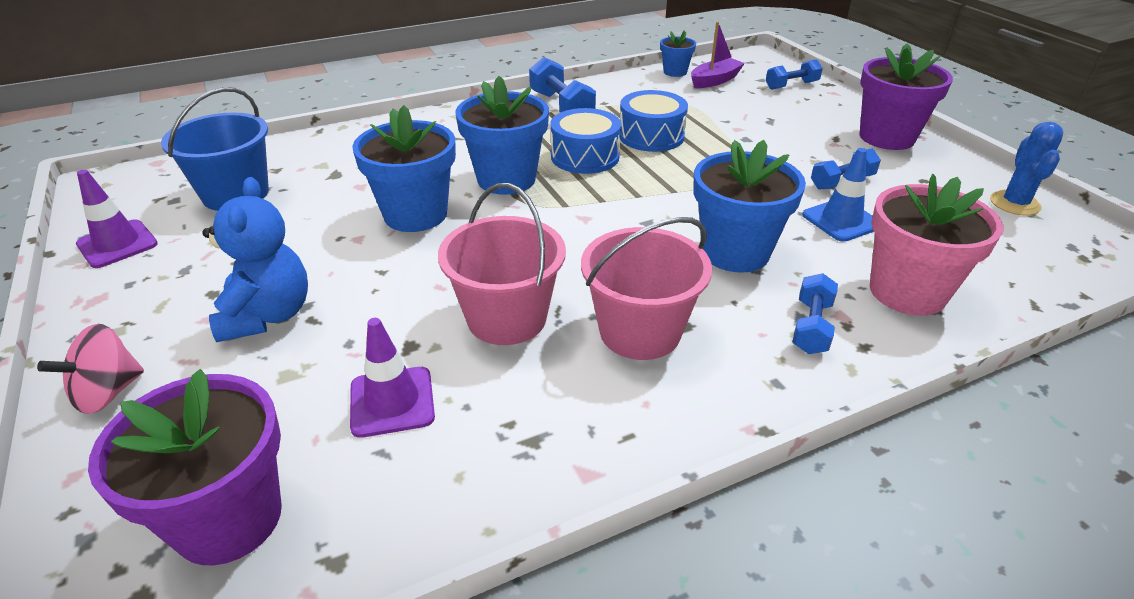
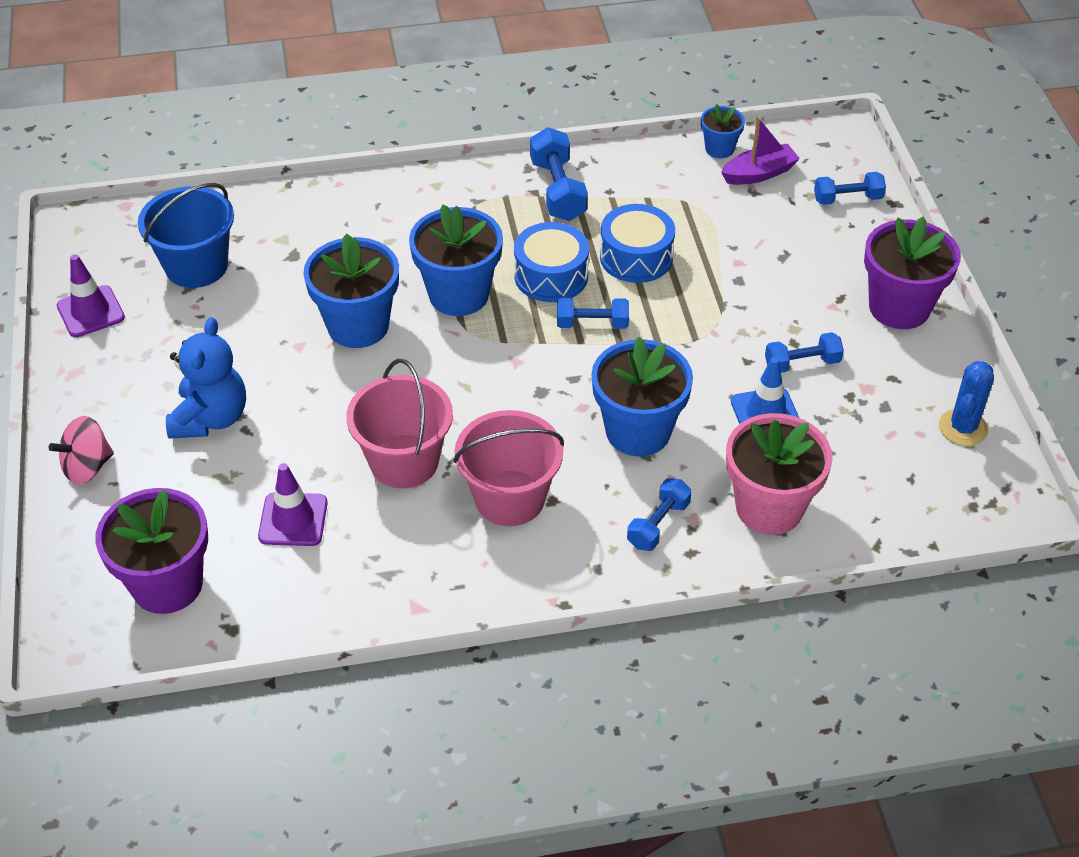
camera: 15 degrees right, 10 degrees up
(640, 182) = (592, 324): none -> blue dumbbell

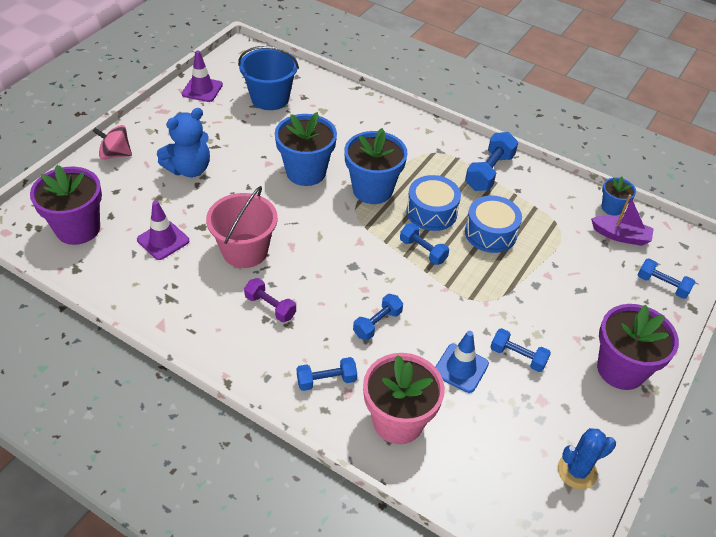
camera: 40 degrees right, 0 degrees up
(509, 498) = (270, 307): pink bucket -> purple dumbbell
(638, 431) = (377, 323): blue flower pot -> blue dumbbell

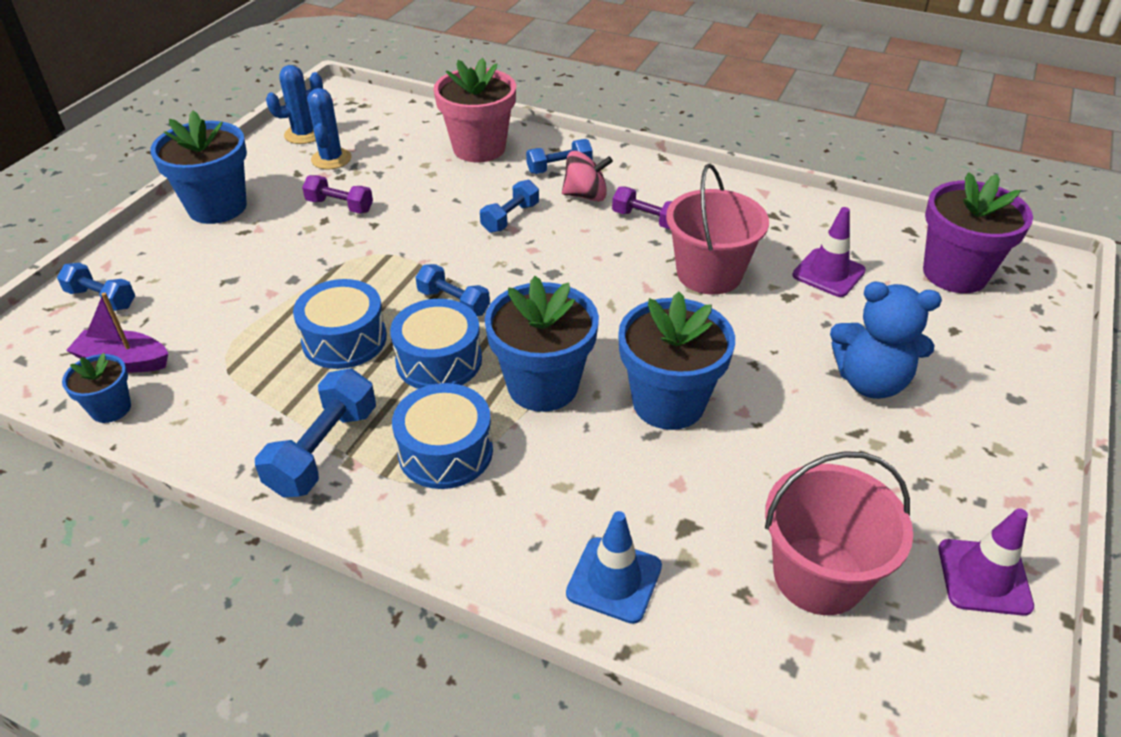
camera: 175 degrees right, 5 degrees down
(115, 154) = (1014, 391): pink spinning top -> pink spinning top (586, 195)
(189, 169) = (870, 381): blue teddy bear -> blue teddy bear turned 120 degrees counterclockwise
(270, 98) = (818, 575): blue bucket -> pink bucket
(427, 164) = (445, 451): none -> blue drum
(461, 368) = (410, 190): blue traffic cone -> blue traffic cone (614, 580)
(518, 356) = (340, 206): blue dumbbell -> purple dumbbell
(539, 424) = (331, 159): none -> blue cactus
(621, 369) = (217, 207): purple flower pot -> blue flower pot

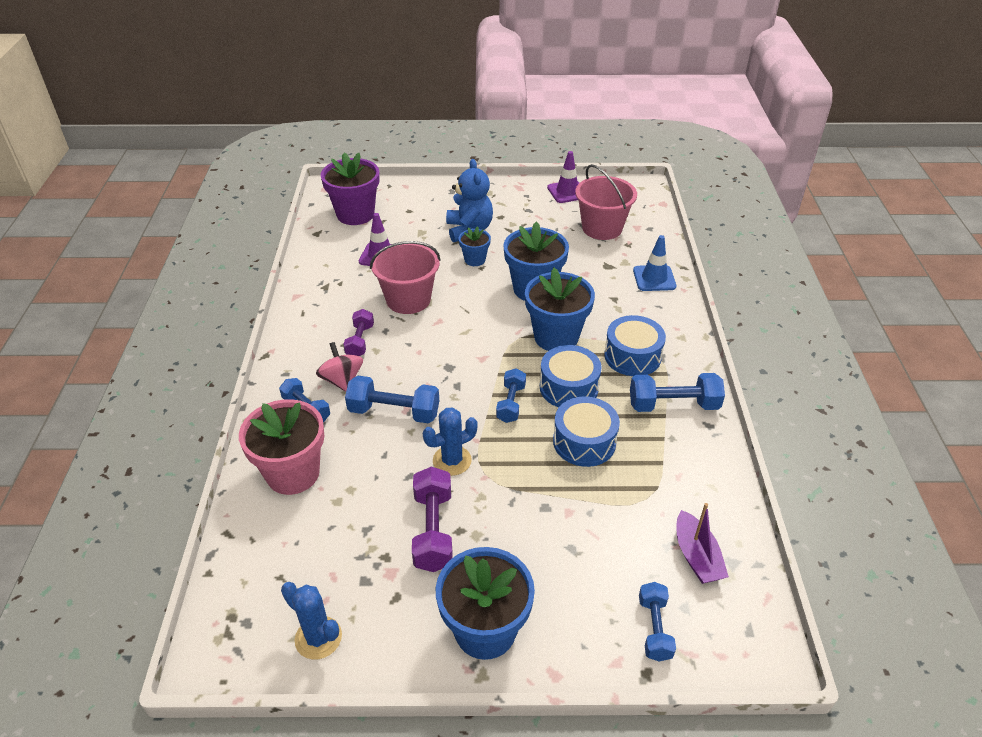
camera: 115 degrees left, 0 degrees up
(111, 408) = (735, 531): blue flower pot -> blue flower pot (475, 260)
(331, 159) = (358, 582): blue cactus -> blue cactus (452, 460)
(340, 206) = (433, 530): purple dumbbell -> purple dumbbell, size x1.54
(510, 218) = (394, 412): blue dumbbell -> blue dumbbell, size x1.54

